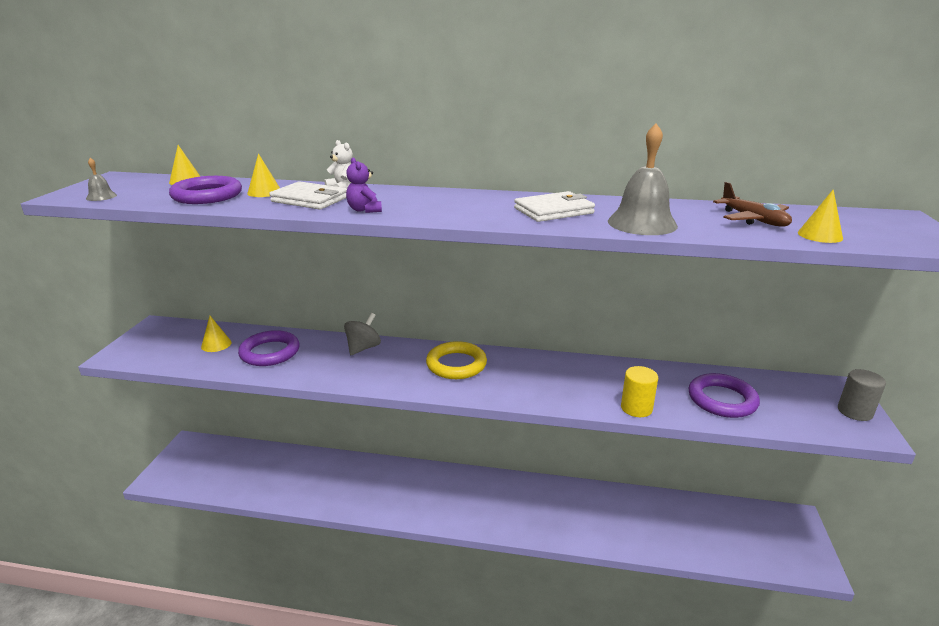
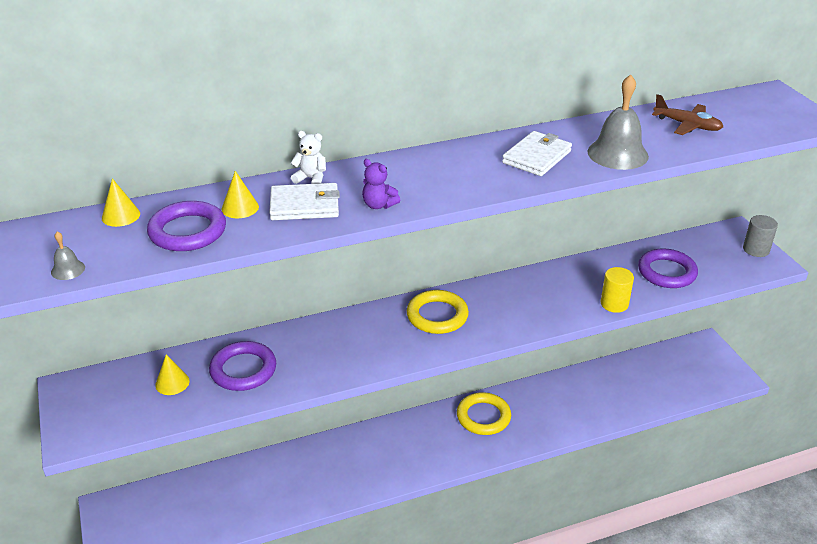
camera: 30 degrees left, 10 degrees up
(363, 348) = (333, 330): grey spinning top -> none
(511, 495) = (483, 417): none -> yellow ring
(820, 235) = (742, 132): yellow cone -> none

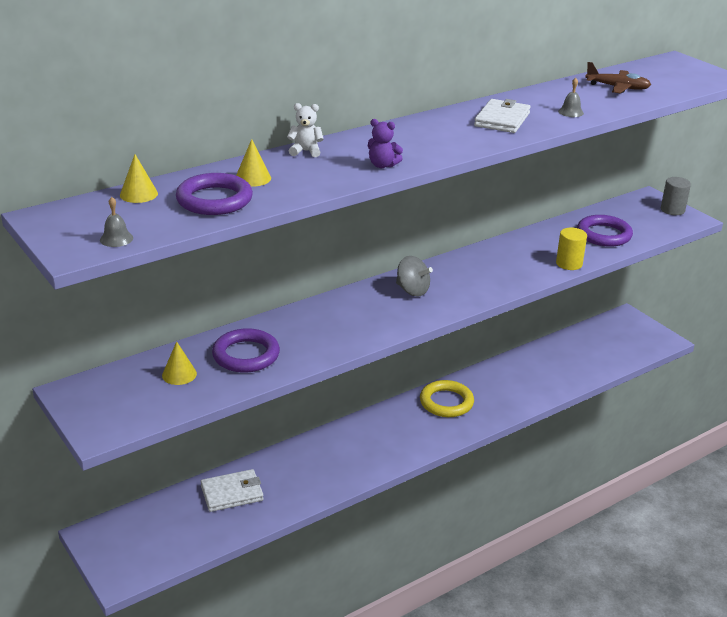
camera: 15 degrees left, 5 degrees down
(305, 205) = (314, 171): white wallet -> white wallet (232, 493)
(437, 316) = (412, 290): yellow ring -> grey spinning top
(617, 154) = (570, 112): grey bell -> grey bell, size x0.46

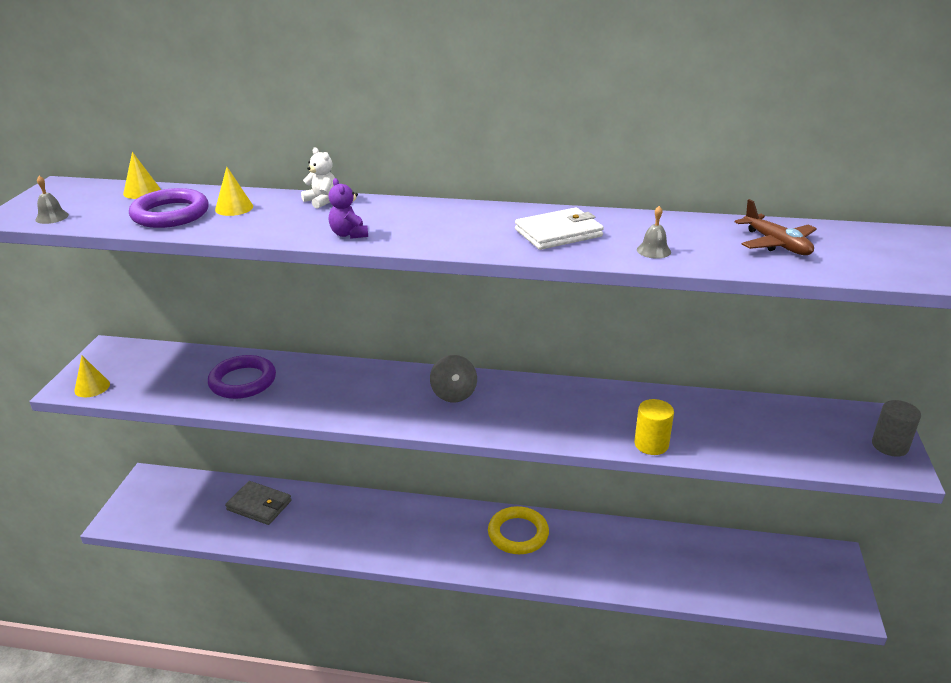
camera: 45 degrees right, 0 degrees up
(179, 374) = (181, 372): yellow cone -> yellow cone (92, 387)
(232, 493) = (259, 505): white wallet -> grey wallet
(604, 235) = (746, 433): purple ring -> none

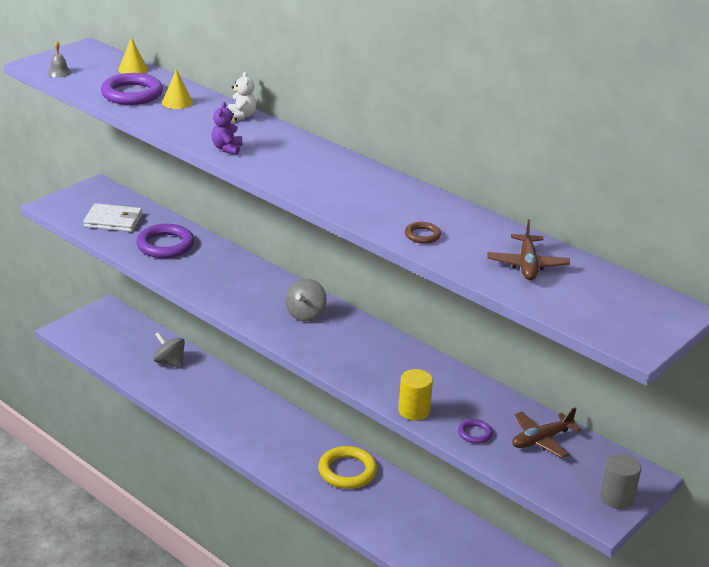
camera: 30 degrees right, 0 degrees up
(92, 387) = (65, 211): yellow cone -> none
(259, 505) = (170, 362): grey wallet -> grey spinning top
(558, 233) = (373, 198): white wallet -> white wallet (113, 221)
(653, 250) = (422, 235): grey bell -> brown ring
(722, 441) = (474, 433): none -> purple ring
(776, 422) = (541, 440): none -> brown plane

